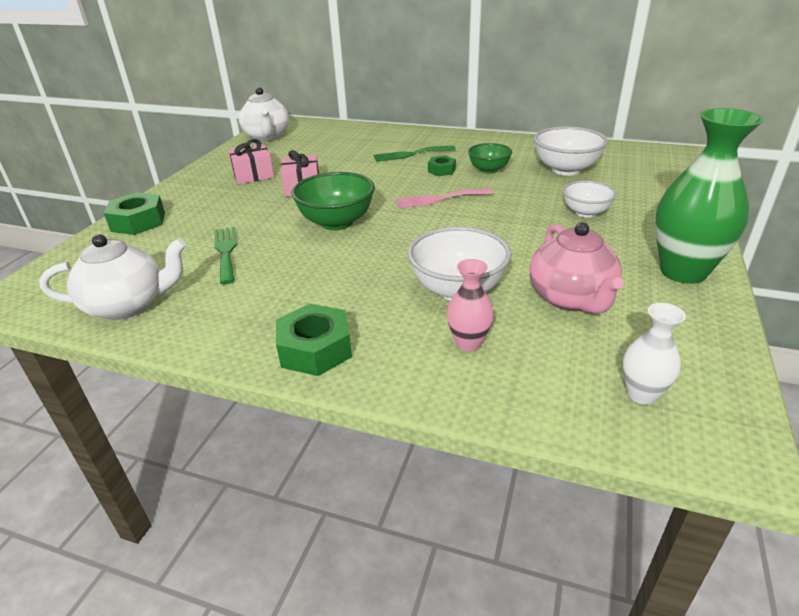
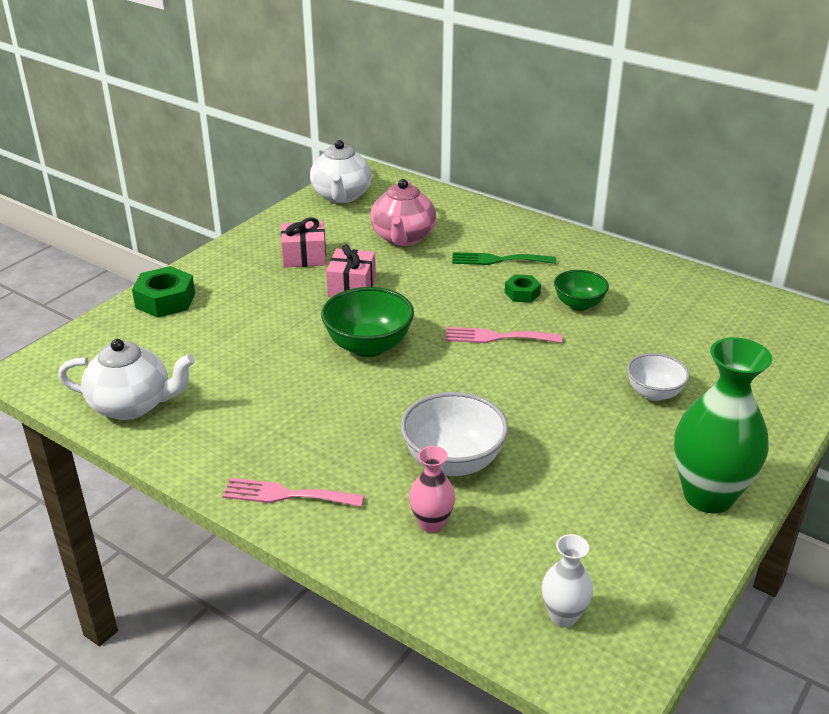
camera: 15 degrees right, 0 degrees up
(226, 252) = (241, 360): green fork -> none
(315, 349) = (286, 495): green nut -> pink fork
(565, 170) = (673, 324): white bowl -> none
(571, 299) = (563, 500): pink teapot -> pink teapot (403, 238)

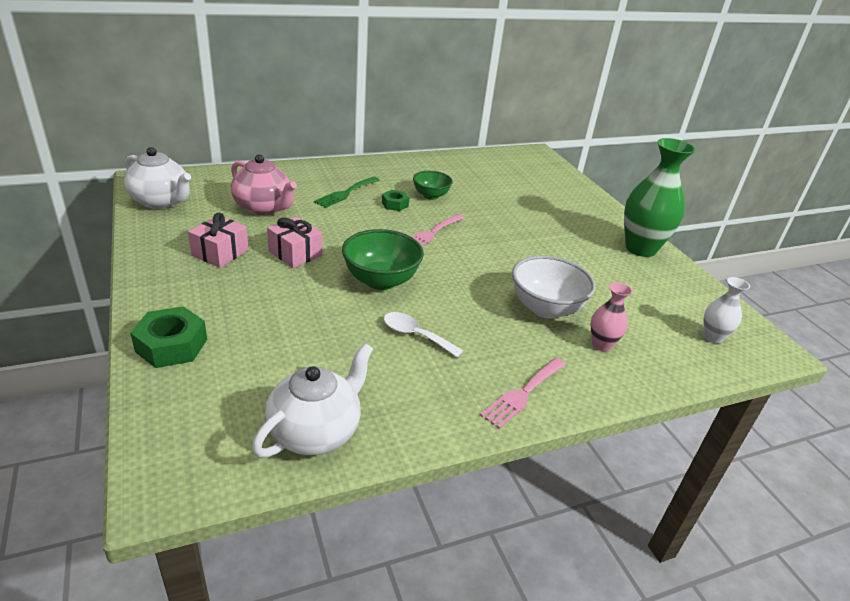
camera: 60 degrees left, 0 degrees up
(306, 400) = (415, 335): none -> white spoon
(654, 393) = (540, 218): white bowl -> none

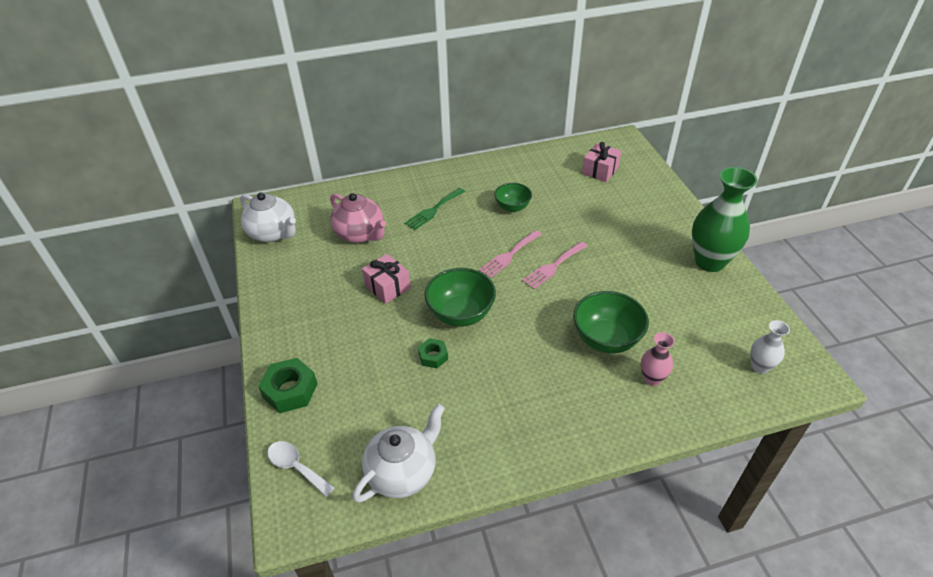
camera: 10 degrees right, 10 degrees up
(220, 253) = (324, 290): pink gift -> pink gift (600, 170)
(395, 204) = (478, 221): green nut -> green nut (433, 356)
(415, 335) = (487, 373): white spoon -> white spoon (296, 467)
(522, 394) = (574, 433): pink fork -> pink fork (553, 266)
(545, 308) = (606, 339): white bowl -> green bowl

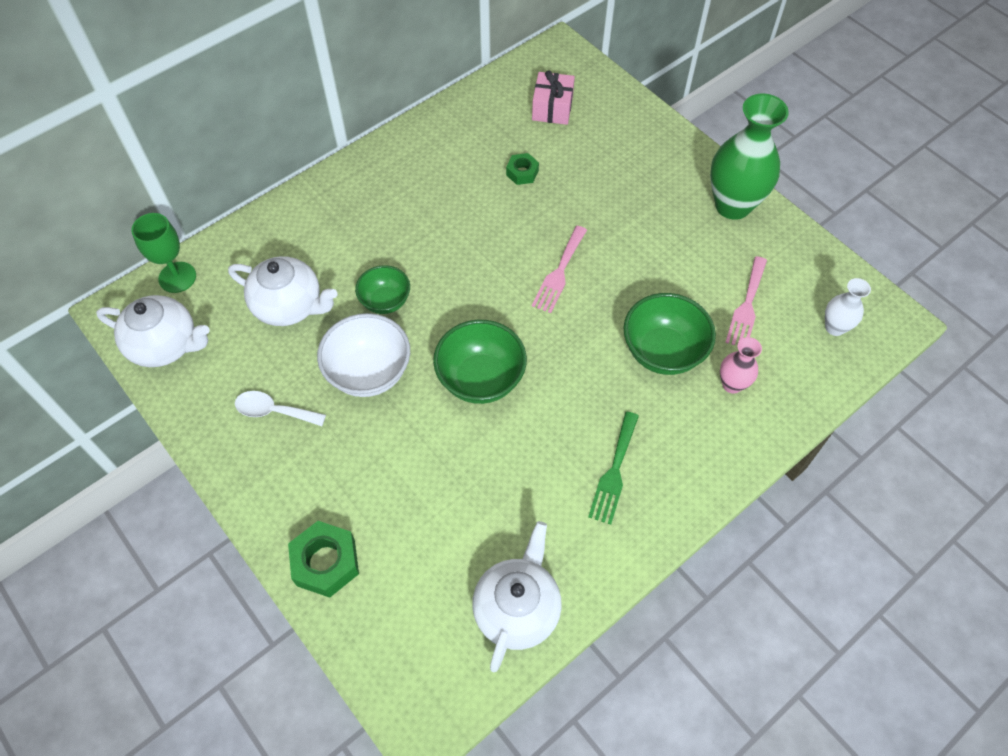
camera: 25 degrees left, 15 degrees up
(296, 467) = (390, 655): white spoon -> white spoon (274, 411)
(303, 199) = (177, 277): none -> green goblet
(360, 234) = (290, 306): pink teapot -> white teapot
(387, 286) = (369, 373): pink gift -> white bowl
(433, 210) = (368, 237): green fork -> green fork (614, 472)
(433, 356) = (476, 449): green nut -> green nut (522, 173)
(509, 255) = (499, 274): pink fork -> pink fork (747, 306)
(512, 207) = (468, 200): green bowl -> green bowl (385, 301)

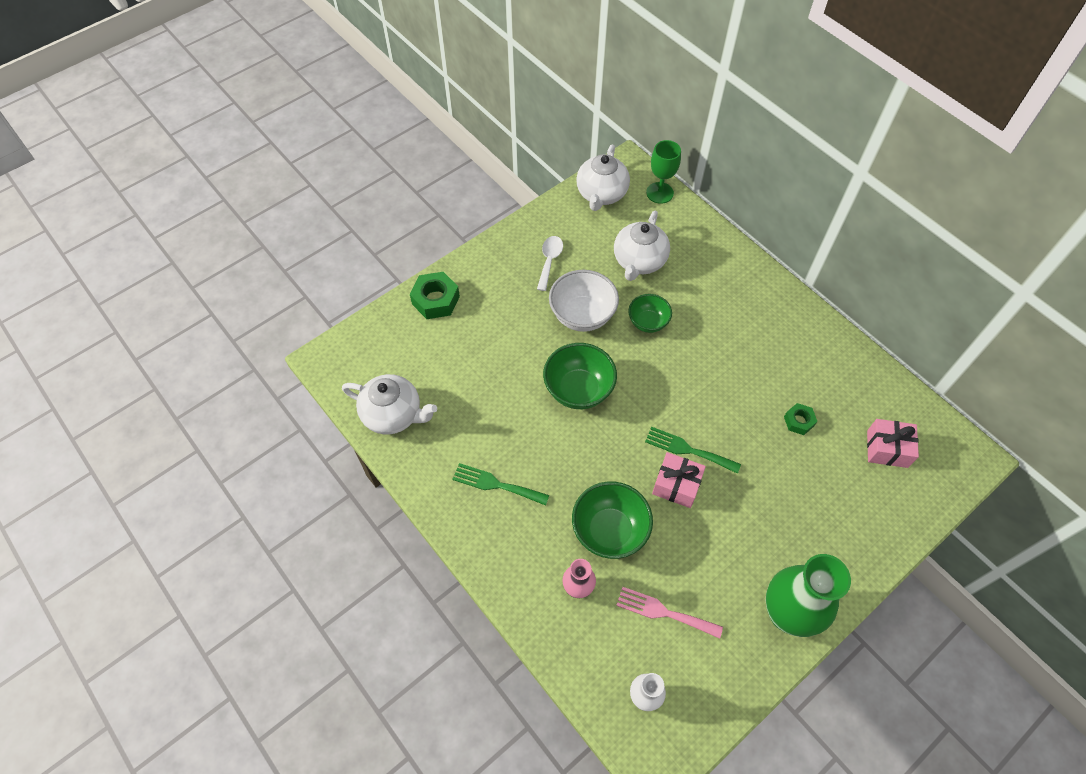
camera: 90 degrees right, 0 degrees up
(559, 273) = (688, 450): pink fork -> green fork
(603, 286) = (676, 485): none -> pink gift

